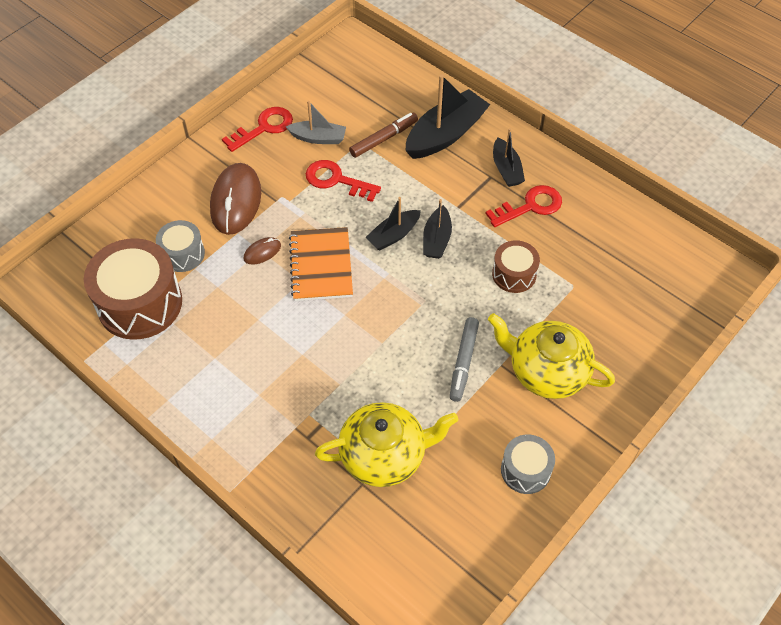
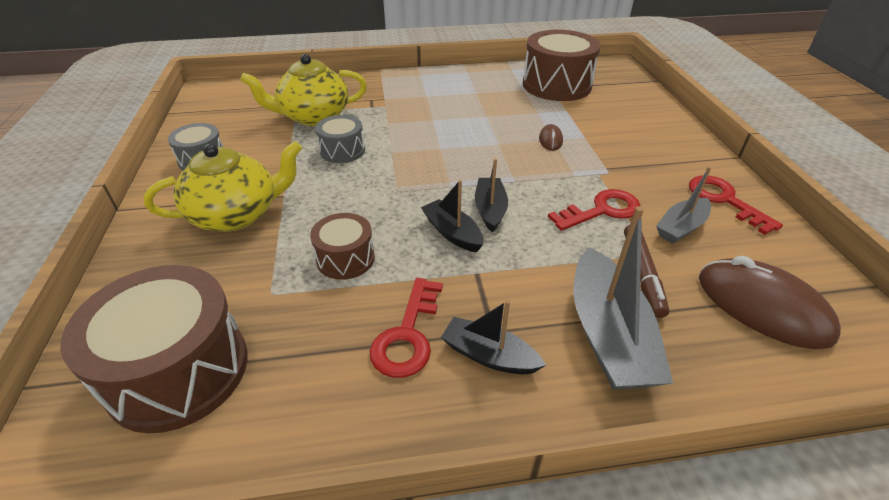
camera: 130 degrees right, 15 degrees down
(183, 254) = (587, 111): grey drum -> grey drum (342, 151)
(236, 201) = (624, 149): brown mouse -> brown mouse (762, 307)
(264, 128) = (724, 200): red key -> red key turned 150 degrees clockwise
(321, 265) = (503, 159): orange notebook -> none
(384, 455) = (314, 116): yellow teapot -> yellow teapot turned 45 degrees clockwise
(445, 134) = (608, 335): black boat -> grey boat
(463, 362) = (316, 179): grey marker -> none
(649, 277) = (178, 370): none -> brown drum

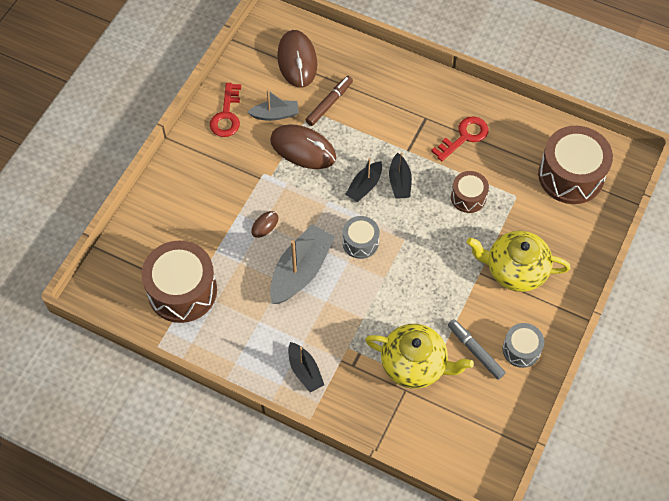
camera: 145 degrees left, 20 degrees up
(255, 142) = (475, 351): none -> grey marker
(342, 151) = (417, 300): grey drum -> grey drum (360, 242)
(489, 355) = (436, 108): black boat -> black boat (305, 371)
(601, 210) = (303, 149): red key -> brown mouse
(608, 335) = (378, 88): grey boat -> grey boat (301, 271)

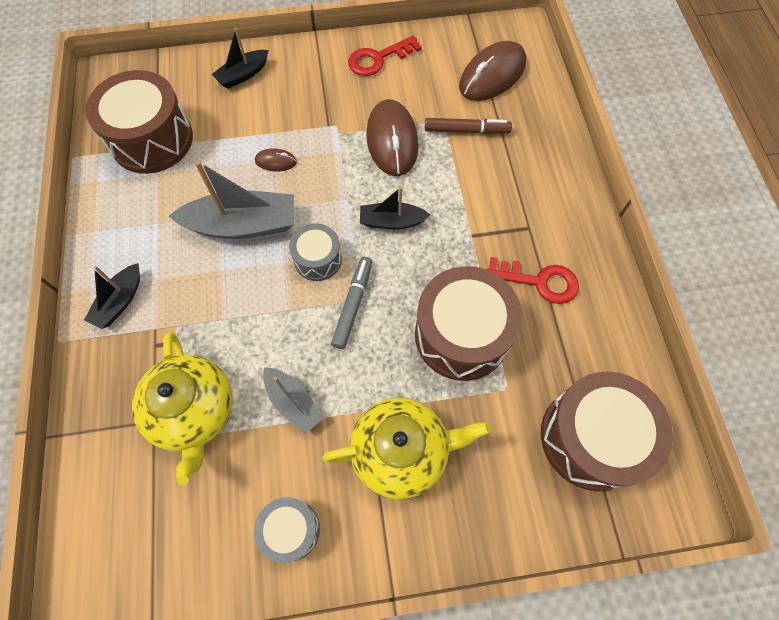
camera: 55 degrees right, 5 degrees up
(275, 114) = (413, 95): grey boat -> grey boat (293, 402)
(399, 182) = (424, 251): black boat -> black boat (243, 75)
(468, 197) = (461, 335): brown drum -> brown drum, size x1.87
(475, 351) = (254, 472): grey marker -> grey marker (353, 305)
(515, 270) = (401, 451): yellow teapot -> yellow teapot turned 105 degrees clockwise

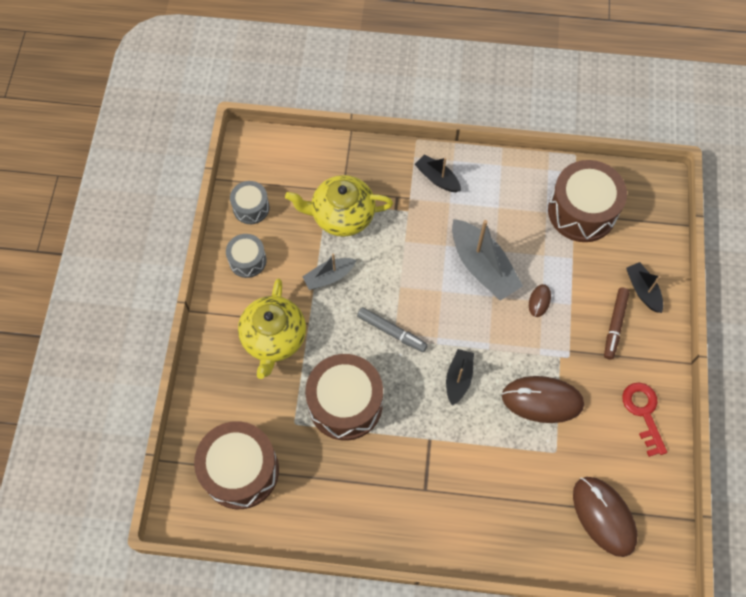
camera: 105 degrees right, 0 degrees up
(242, 225) = (482, 266): grey boat -> grey boat turned 45 degrees counterclockwise
(318, 259) = (437, 315): grey drum -> grey drum (251, 208)
(466, 130) = (540, 469): brown marker -> brown marker (615, 325)
(539, 281) = (373, 479): red key -> none

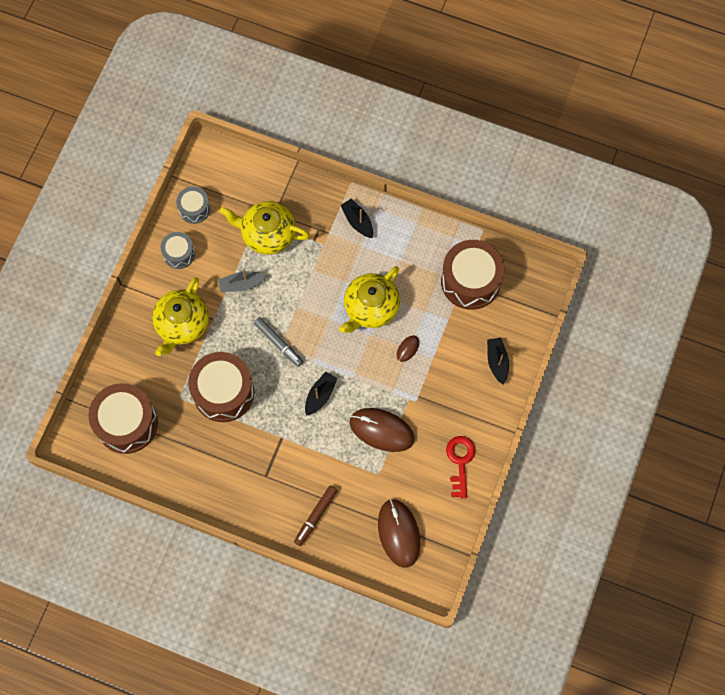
camera: 15 degrees right, 5 degrees up
(482, 266) = (370, 308): grey boat -> yellow teapot
(615, 325) = (463, 384): brown marker -> brown marker (315, 516)

